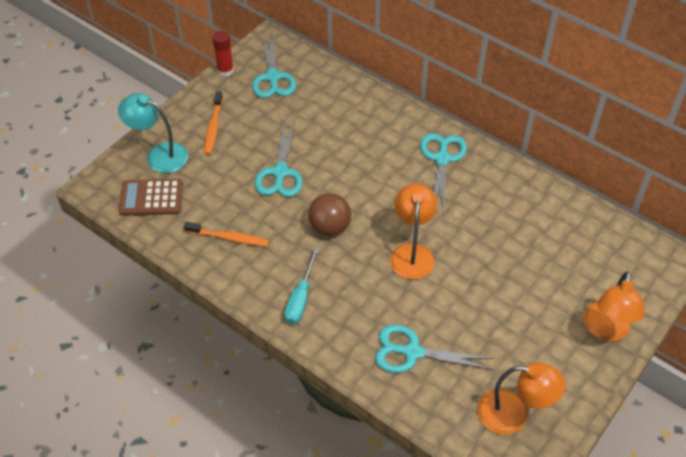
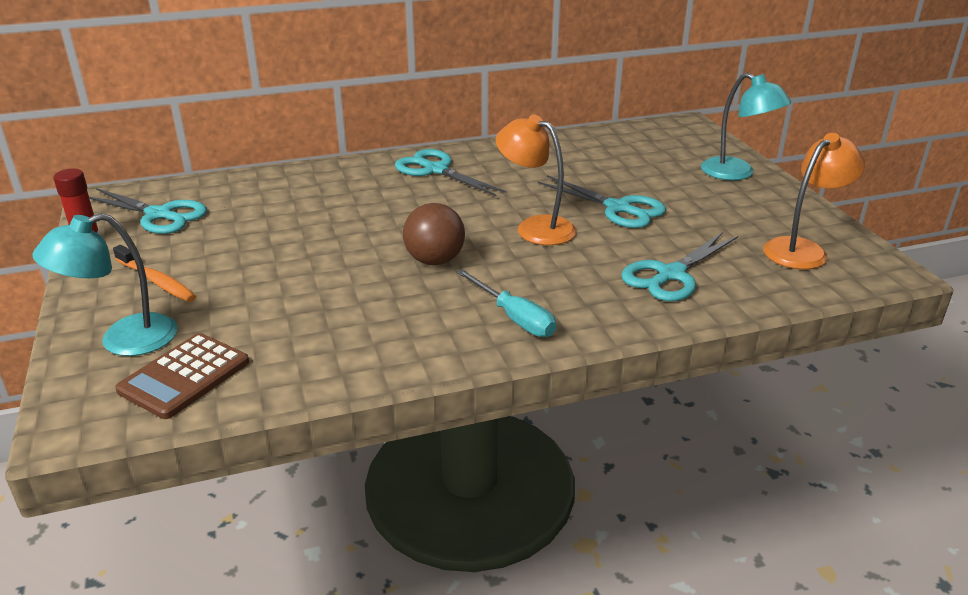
camera: 55 degrees left, 20 degrees down
(229, 238) = (351, 336): orange toothbrush -> none
(280, 172) = (306, 262): turquoise scissors -> turquoise scissors (618, 208)
(606, 330) = (736, 173): orange lamp -> turquoise lamp

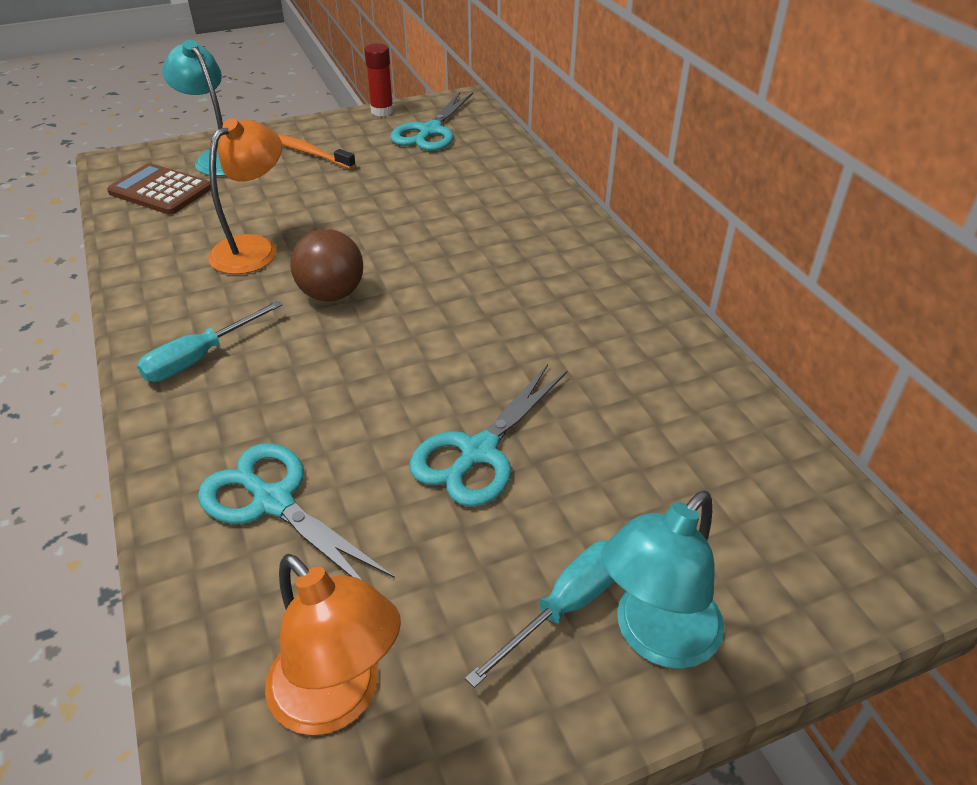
camera: 85 degrees right, 10 degrees up
(157, 281) = (309, 153): orange toothbrush -> orange toothbrush turned 90 degrees clockwise
(436, 170) = (572, 276): turquoise scissors -> none
(535, 227) = (413, 368): orange lamp -> orange lamp (254, 248)
(726, 191) = (566, 607): none -> turquoise screwdriver

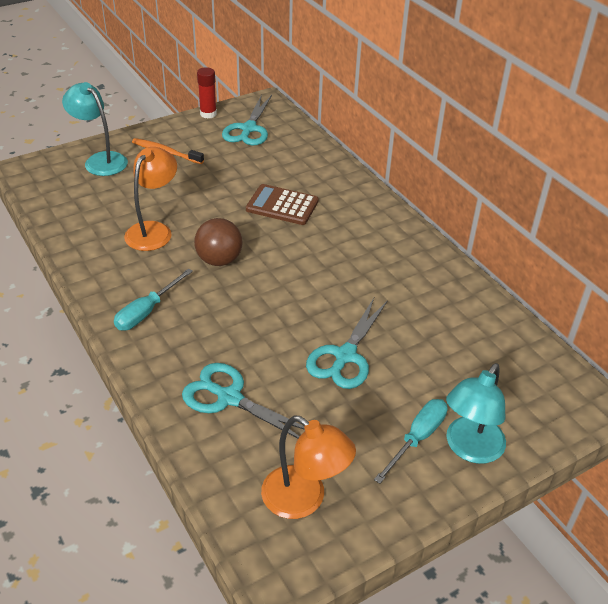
camera: 10 degrees left, 0 degrees up
(160, 190) = (68, 190): brown calculator -> brown calculator (282, 205)

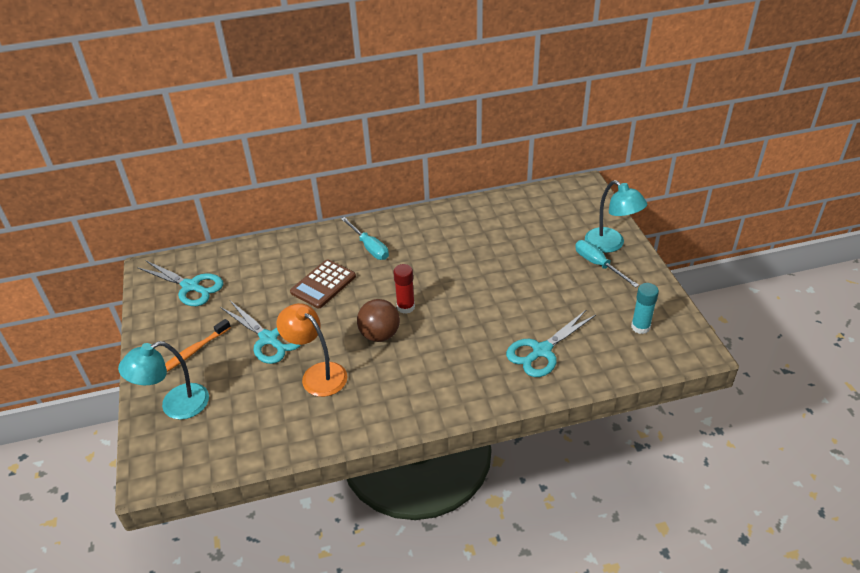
camera: 70 degrees left, 0 degrees up
(147, 311) = (429, 390): turquoise screwdriver -> turquoise screwdriver (369, 247)
(208, 114) = (143, 311): red glue stick -> red glue stick (406, 307)
(304, 500) = (640, 327): orange lamp -> turquoise glue stick
(345, 356) = (515, 282): turquoise scissors -> turquoise scissors (268, 339)

